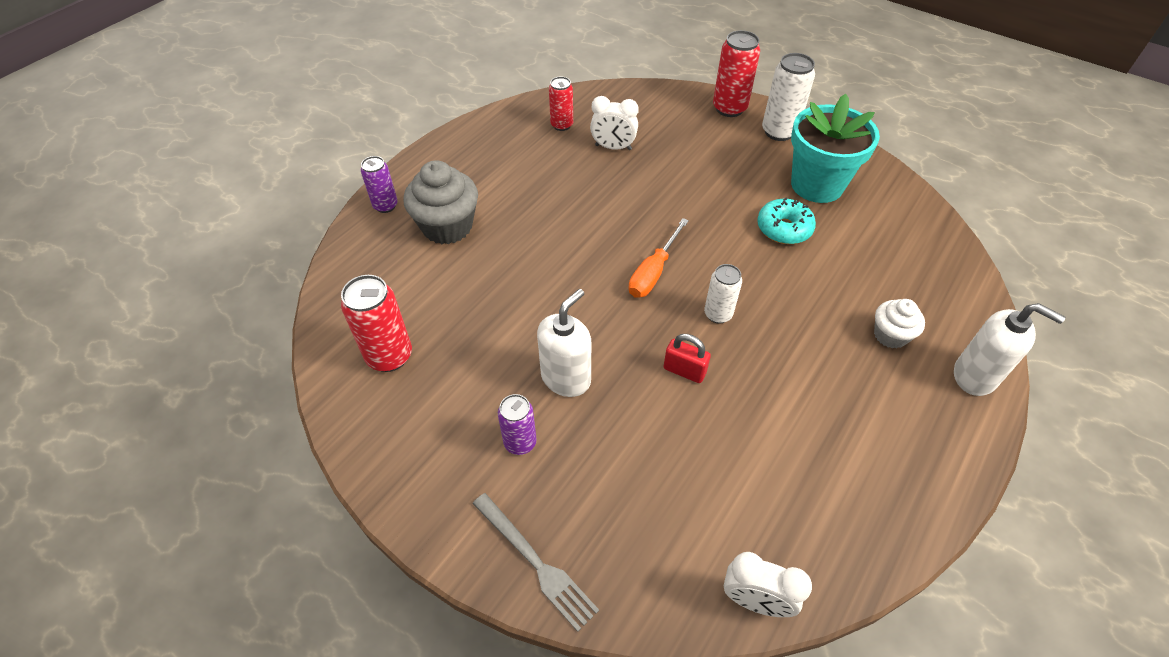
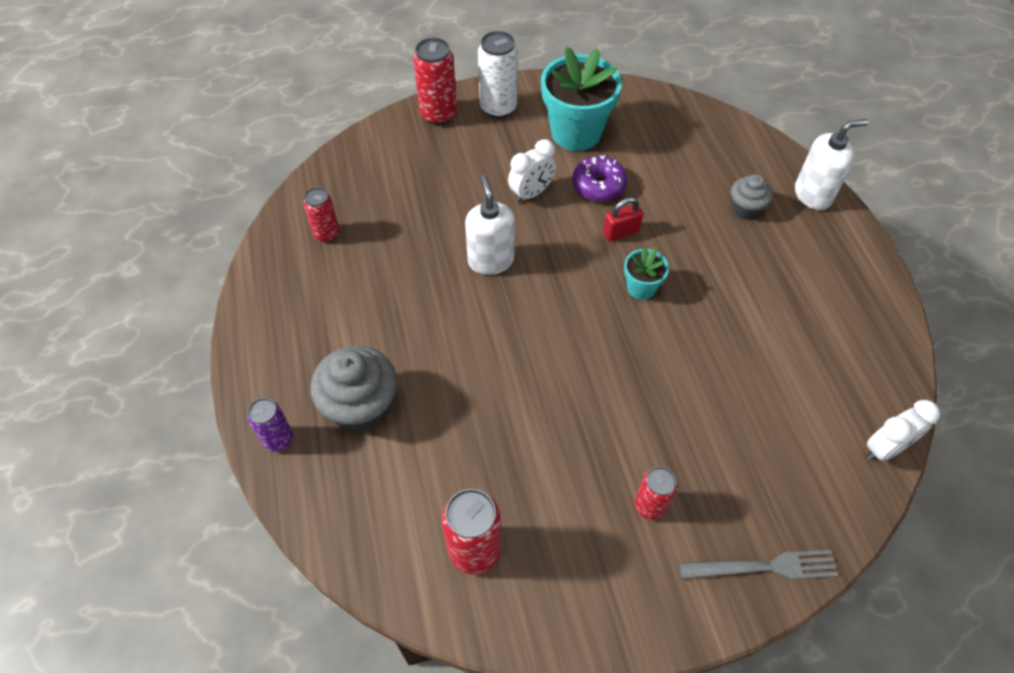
camera: 50 degrees left, 5 degrees up
(520, 442) = (649, 506): purple can -> red can
(566, 378) = (614, 431): white soap dispenser -> white soap dispenser (490, 260)
(613, 147) = (397, 220): white clock -> white clock (531, 193)
(653, 272) = (562, 296): orange screwdriver -> none
(684, 371) = (674, 348): red padlock -> red padlock (621, 232)
(718, 314) = (641, 288): white can -> turquoise flower pot
(784, 229) = (598, 185): turquoise donut -> purple donut
(890, 335) = (745, 208): white cupcake -> grey cupcake

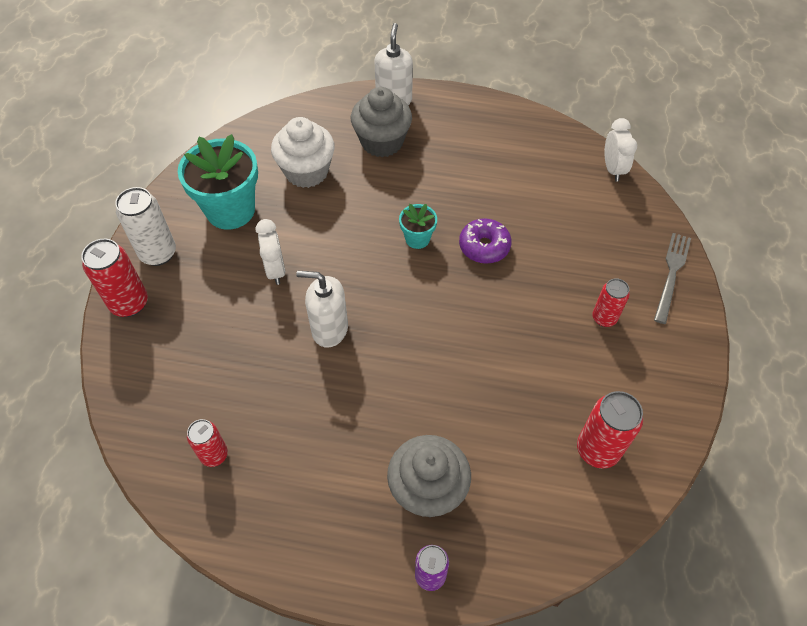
camera: 65 degrees left, 0 degrees up
(598, 185) = (299, 220): purple donut -> purple donut (484, 246)
(621, 232) = (356, 227): red padlock -> none
(660, 166) = (306, 172): none -> white cupcake
(745, 208) = (382, 142): grey cupcake -> grey cupcake, size x1.73

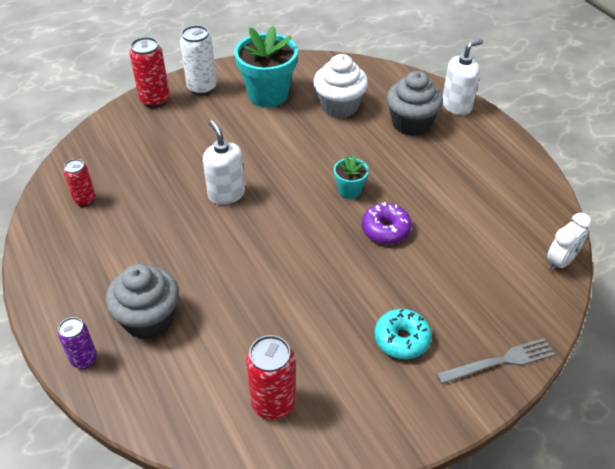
camera: 50 degrees right, 10 degrees down
(275, 270) = (245, 141): white clock -> none
(604, 318) = (402, 339): red can -> turquoise donut

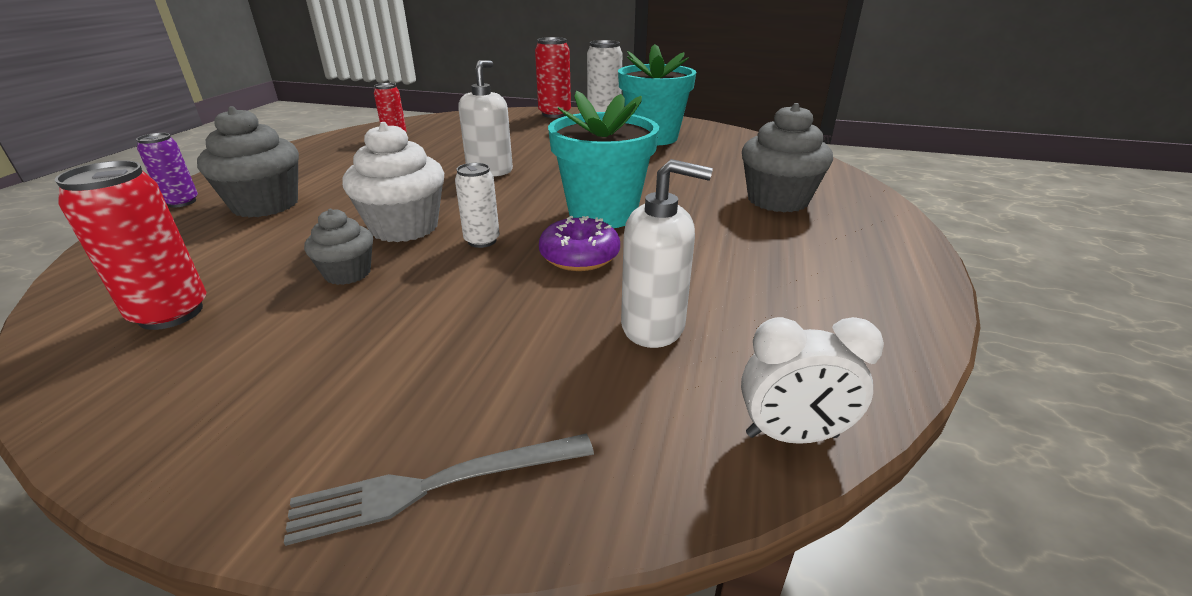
camera: 45 degrees right, 15 degrees down
(304, 320) = (348, 273): none -> grey cupcake
(326, 252) = (482, 241): none -> white can
(339, 106) = (711, 164): white cupcake -> white cupcake (404, 227)
(349, 191) = (602, 214): turquoise flower pot -> turquoise flower pot, size x2.02
(402, 339) = (385, 355): turquoise donut -> none
(457, 106) = (871, 210): white soap dispenser -> white soap dispenser (653, 326)
(499, 361) = (436, 485): grey fork -> grey fork turned 135 degrees clockwise

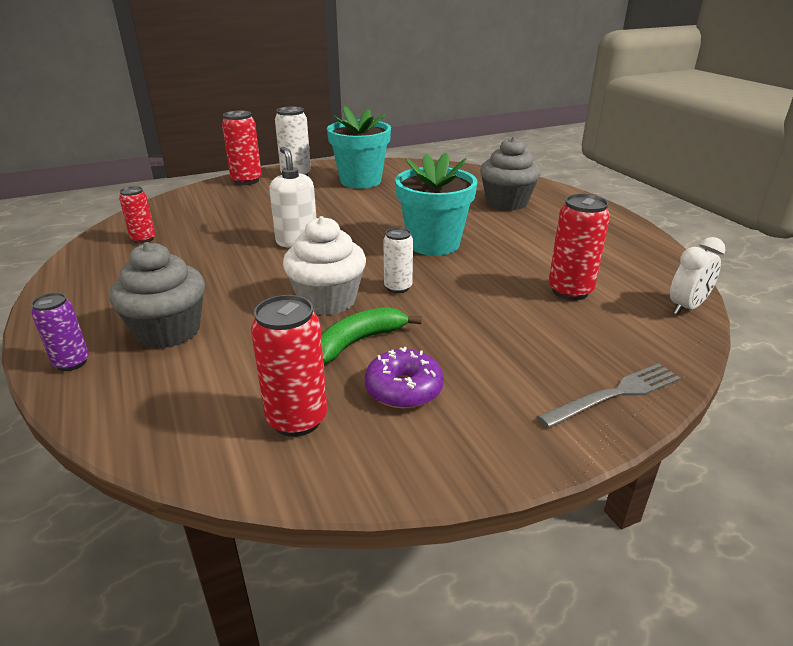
camera: 40 degrees left, 0 degrees up
(348, 273) = (359, 341): grey cupcake -> green banana
(436, 485) = (615, 394): grey fork -> grey fork turned 150 degrees counterclockwise
(579, 256) = (471, 273): purple donut -> purple donut (404, 389)
(653, 326) = (570, 291): white soap dispenser -> red can

